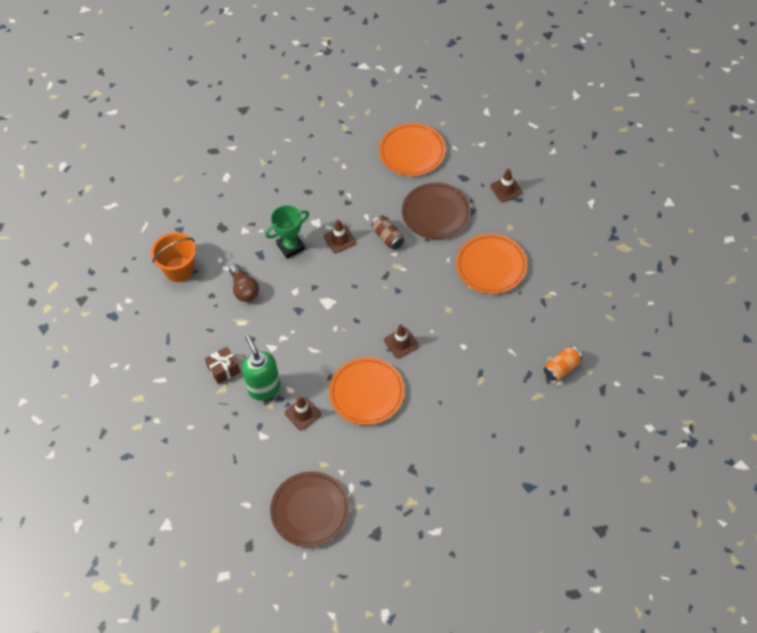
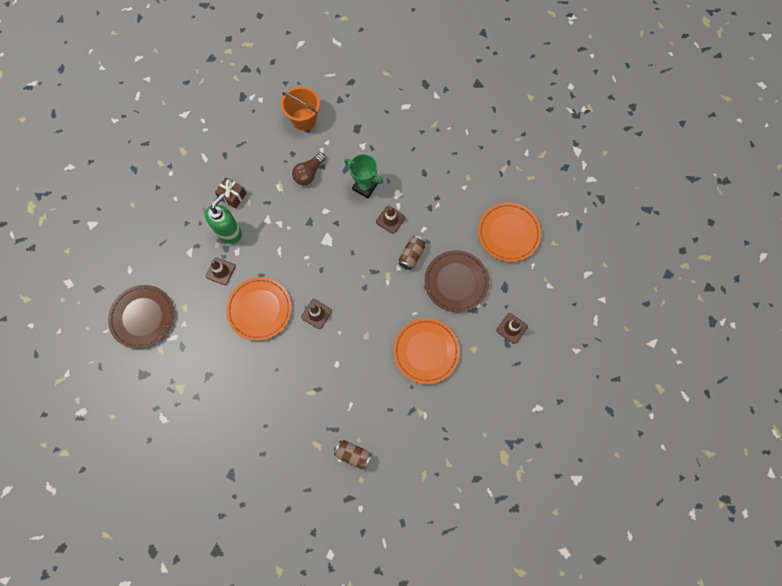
camera: 60 degrees right, 15 degrees up
(561, 368) = (353, 454): orange can -> brown can

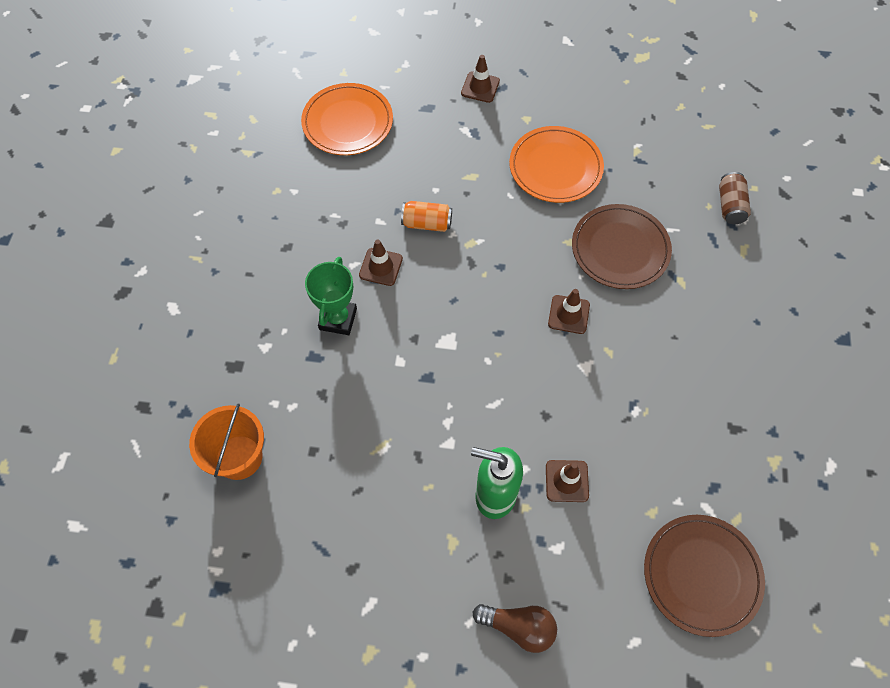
camera: 110 degrees left, 10 degrees down
(232, 196) = (427, 519): brown gift -> none
(259, 309) = (600, 395): orange plate -> none
(309, 173) = (342, 410): brown light bulb -> brown light bulb (519, 627)
(411, 255) = (427, 223): brown can -> orange can
(456, 282) = (443, 161): brown plate -> brown plate (620, 249)

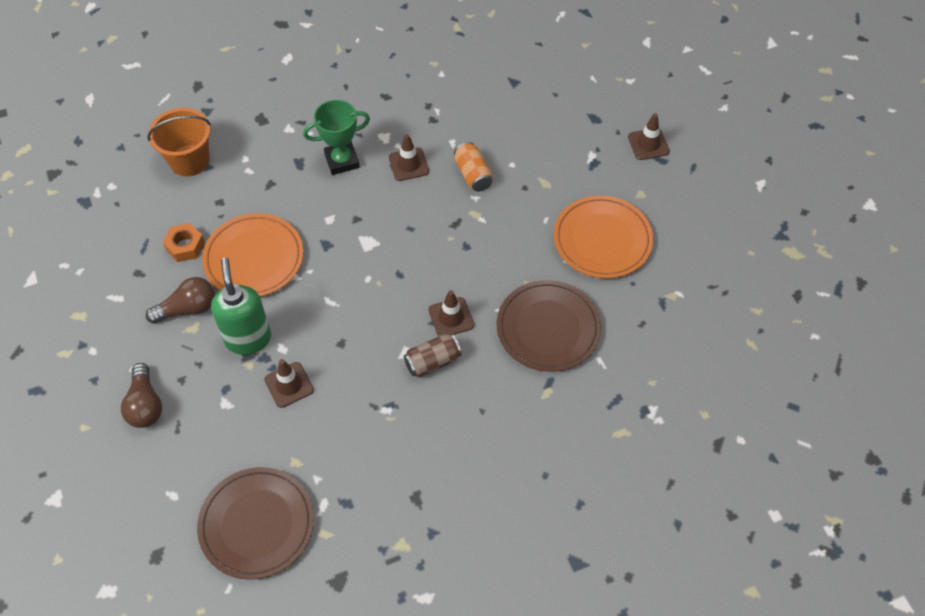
camera: 60 degrees right, 5 degrees down
(347, 122) = (535, 73): orange plate -> orange plate (254, 258)
(347, 507) = (185, 246): none -> orange nut
(426, 537) = (188, 308): none -> brown light bulb
(730, 206) = (666, 401): brown can -> brown can (432, 362)

